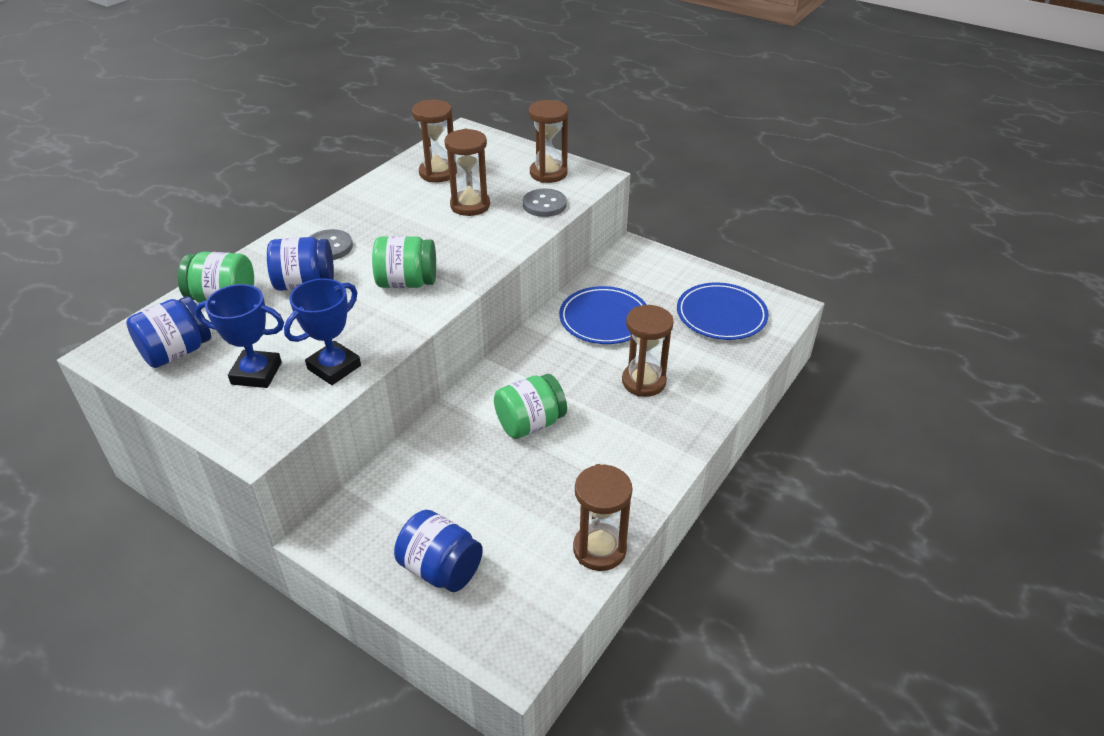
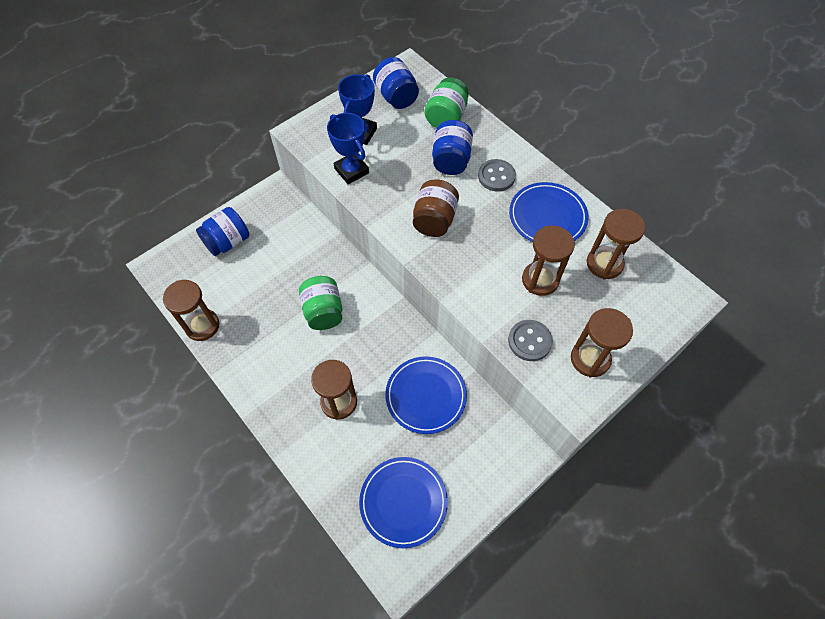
camera: 105 degrees right, 20 degrees up
(384, 208) = (547, 216): none -> blue plate
(407, 282) = (434, 220): green jar -> brown jar

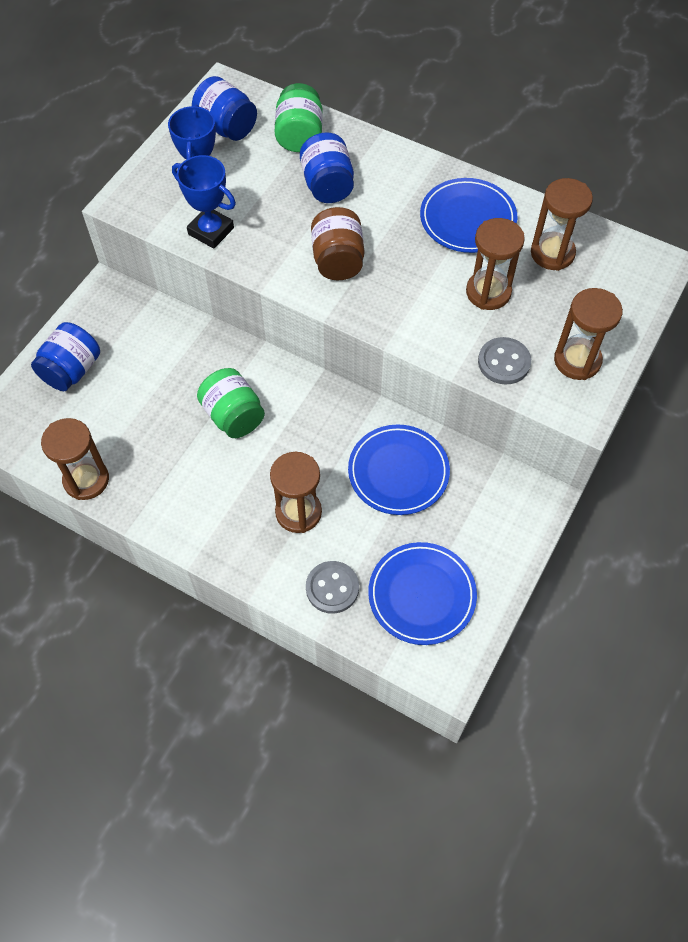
camera: 20 degrees left, 0 degrees up
(496, 176) = (389, 189): grey button -> grey button (332, 588)

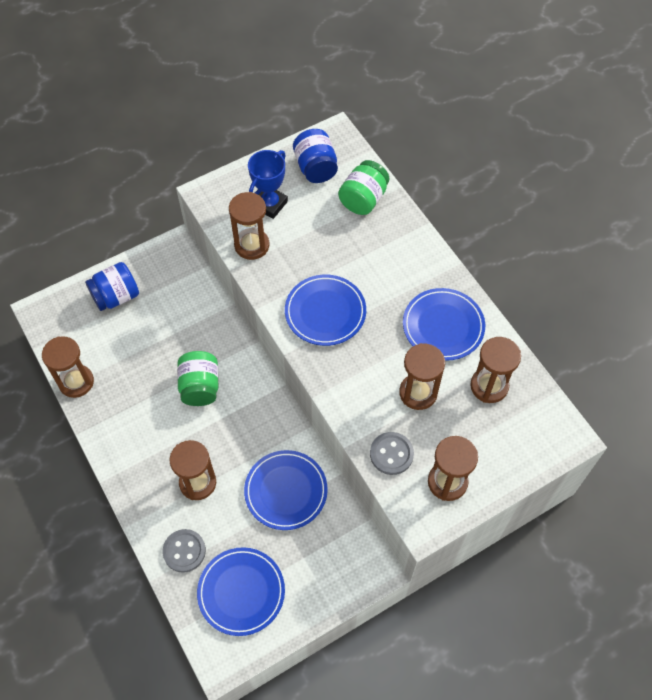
camera: 30 degrees right, 0 degrees up
(211, 231) = (252, 245): blue trophy -> brown hourglass
(327, 185) = (357, 249): blue jar -> none
(338, 260) = (325, 312): brown jar -> blue plate

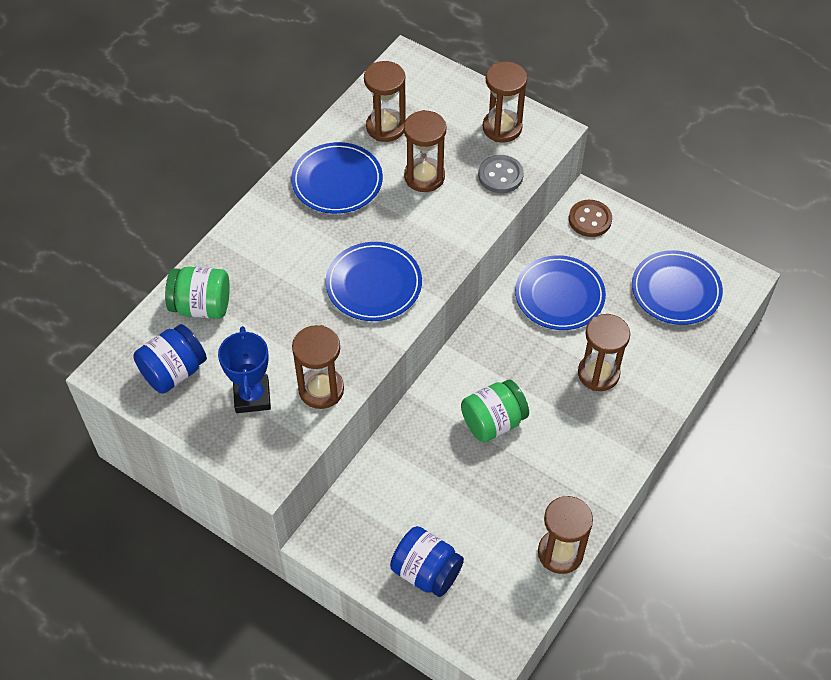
camera: 115 degrees left, 5 degrees down
(184, 551) = (671, 353): grey button -> none
(270, 204) = (252, 396): blue trophy -> blue trophy turned 75 degrees clockwise
(352, 559) = (590, 219): none -> brown button

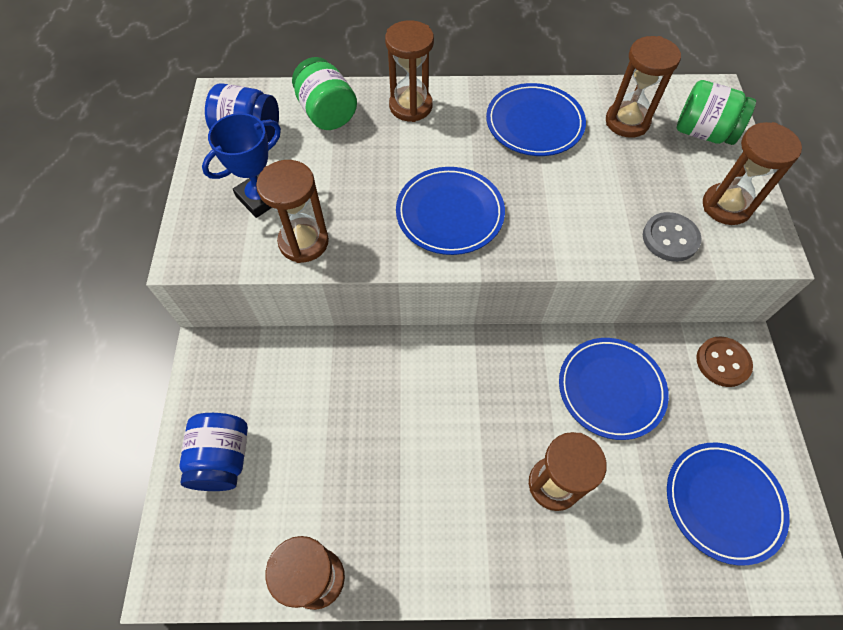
camera: 55 degrees right, 5 degrees up
(424, 177) = (604, 180): brown hourglass -> brown hourglass (410, 106)
(493, 422) = (422, 417): green jar -> green jar (703, 132)

